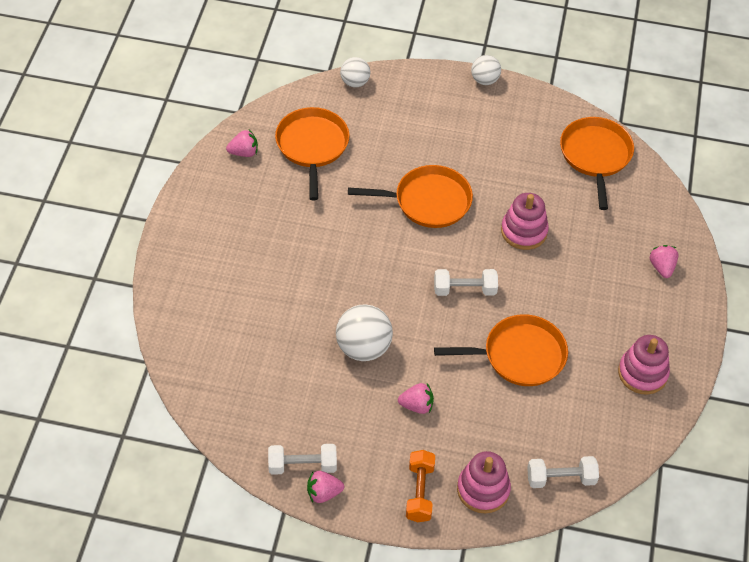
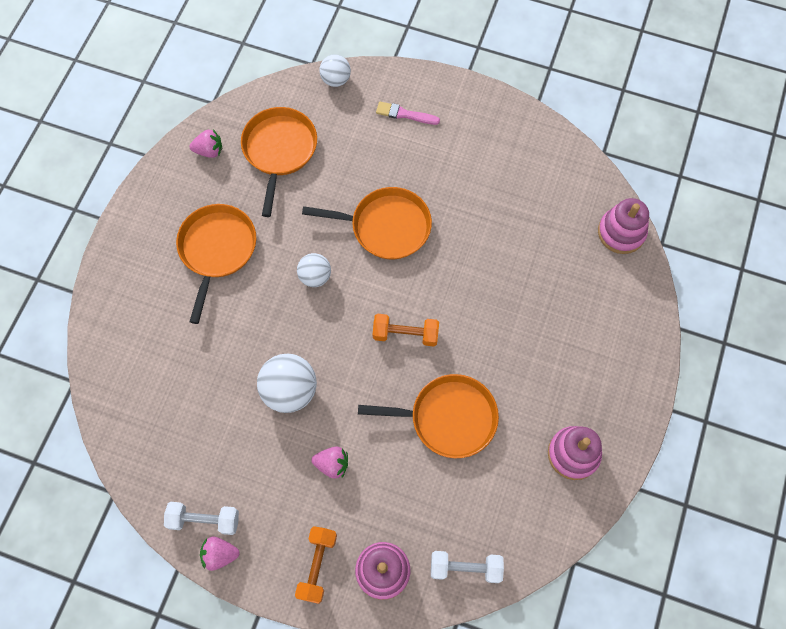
camera: 10 degrees right, 15 degrees up
(427, 106) = (405, 114): none -> pink brush
(464, 289) = (405, 334): white dumbbell -> orange dumbbell
(484, 80) = (470, 89): white ball -> white ball (315, 276)
(524, 231) = (479, 272): pink stacking toy -> pink stacking toy (621, 232)
(595, 156) = (570, 190): orange pan -> orange pan (217, 249)
(662, 267) = (616, 330): pink strawberry -> none

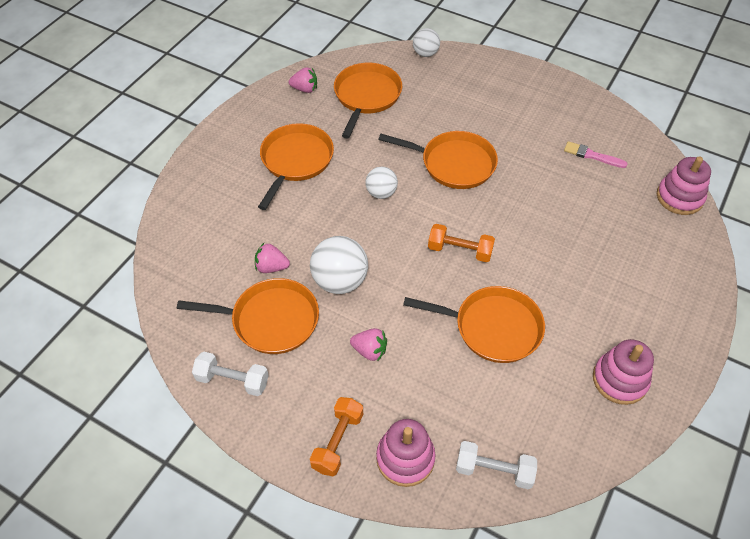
camera: 10 degrees right, 15 degrees down
(220, 554) = (241, 414): pink strawberry -> pink strawberry (271, 267)
(228, 447) = (271, 320): none -> orange pan
(405, 114) = (483, 84): pink brush -> pink brush (592, 155)

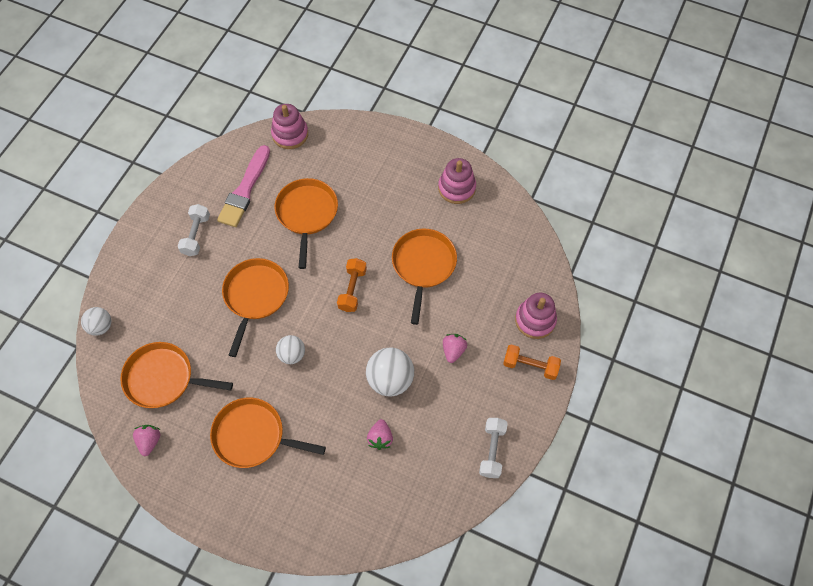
camera: 95 degrees left, 10 degrees up
(271, 320) = (434, 430): orange pan -> orange pan (307, 214)
(494, 470) = (534, 265): white dumbbell -> white dumbbell (196, 235)
(592, 155) = (245, 190): pink brush -> pink brush, size x1.82

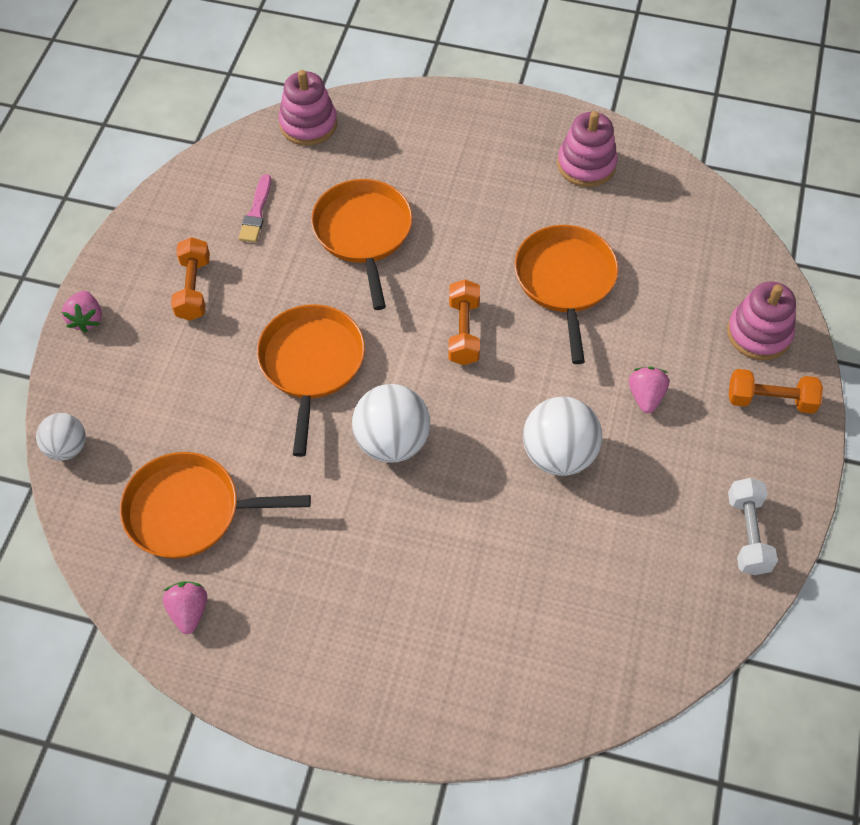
camera: 10 degrees left, 5 degrees down
(196, 235) = (193, 288): white dumbbell -> orange dumbbell
(245, 190) = (256, 212): pink brush -> pink brush, size x0.55
(253, 436) = (359, 575): orange pan -> none
(292, 354) = (392, 442): white ball -> white ball, size x1.64
(380, 438) = (566, 544): pink strawberry -> pink strawberry (86, 319)

